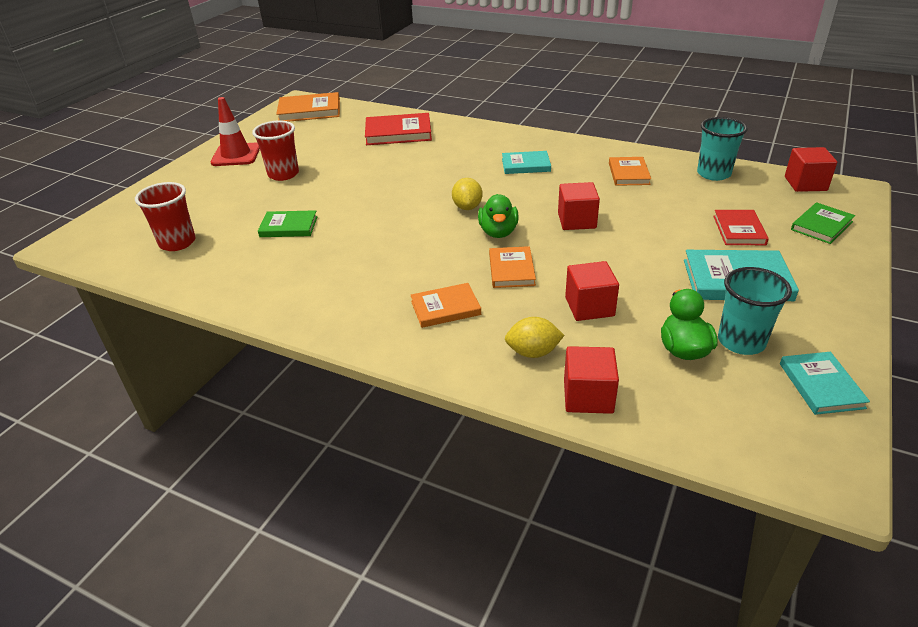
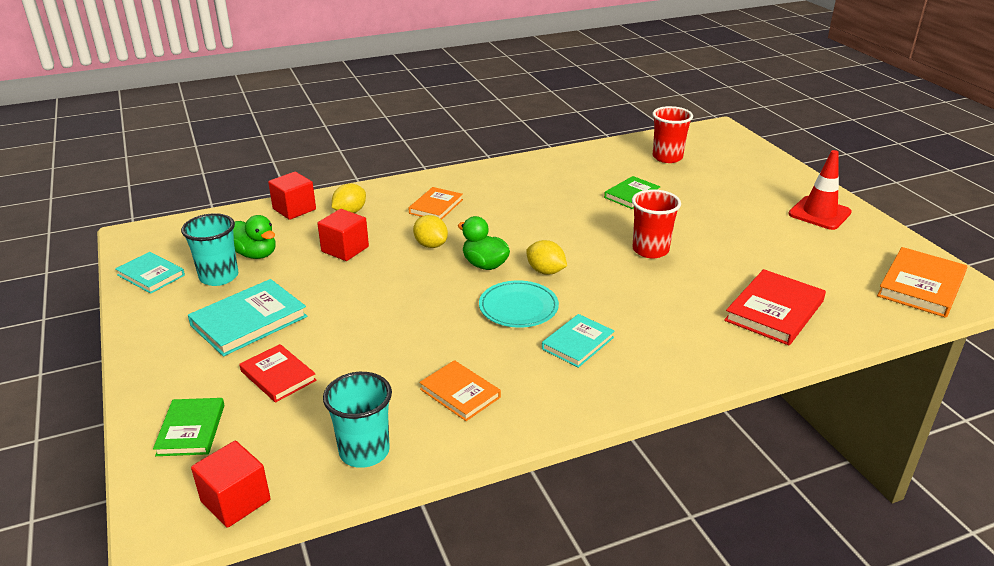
camera: 130 degrees right, 5 degrees down
(283, 174) = (740, 220): red cup -> red cup (650, 250)
(511, 270) = (431, 245): orange book -> yellow lemon
(525, 196) = (518, 307): none -> turquoise plate
(576, 221) = (438, 307): red cube -> none

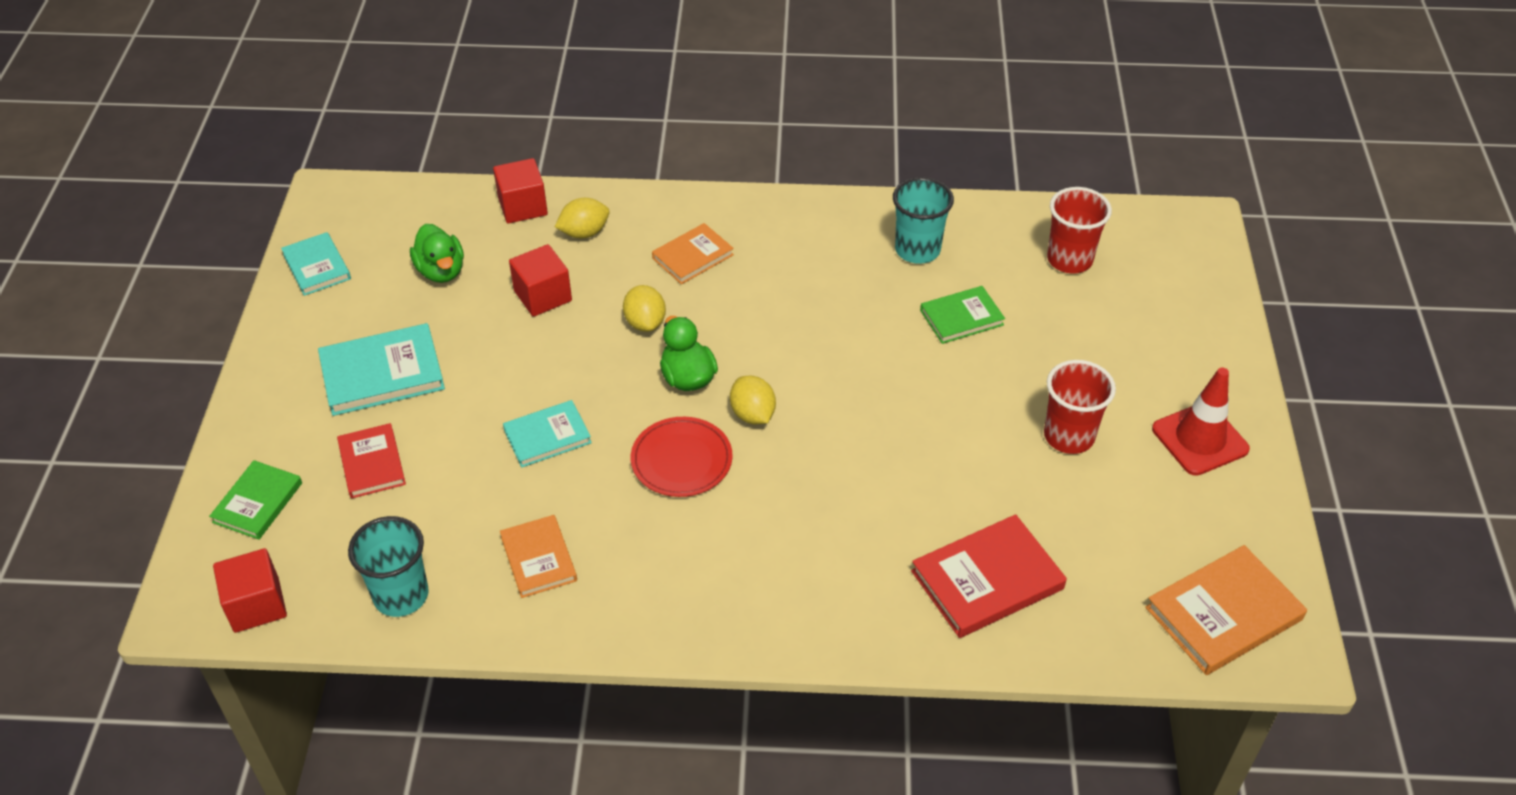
camera: 25 degrees right, 15 degrees up
(219, 277) = (384, 294): turquoise cup -> turquoise cup (917, 250)
(518, 307) = (681, 460): turquoise plate -> red plate
(577, 343) = (712, 539): turquoise book -> turquoise book (547, 436)
(650, 250) = (909, 425): red cup -> red cup (1069, 436)

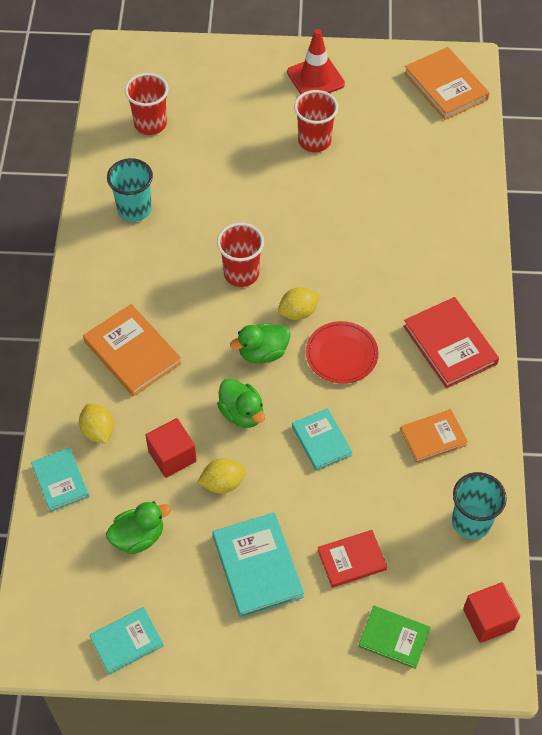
camera: 90 degrees left, 10 degrees up
(523, 206) = (60, 481): red cube -> turquoise book
(597, 358) = (242, 413): none -> green duck
(645, 323) = (205, 382): yellow lemon -> yellow lemon (222, 483)
(692, 256) = (132, 353): orange book -> orange book, size x1.56
(816, 355) = (241, 273): none -> red cup
(961, 317) = (205, 188): green book -> none
(987, 580) = (431, 191): red book -> red book (450, 345)

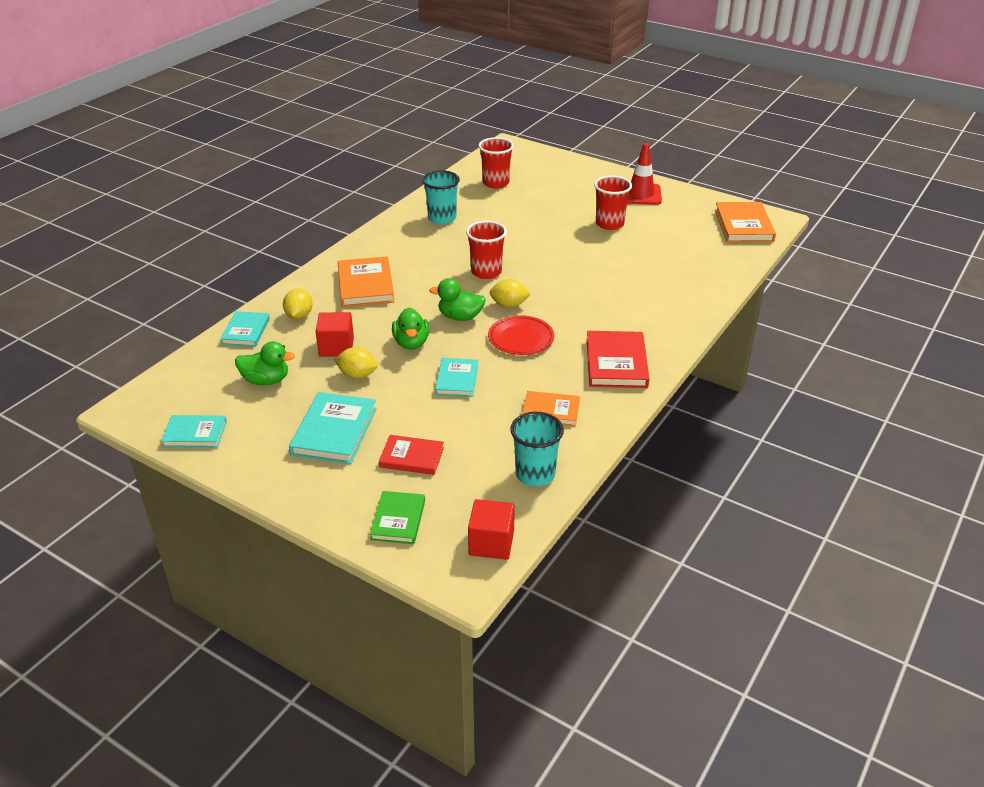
camera: 30 degrees right, 20 degrees down
(394, 638) = (398, 520): green book -> green book turned 45 degrees clockwise

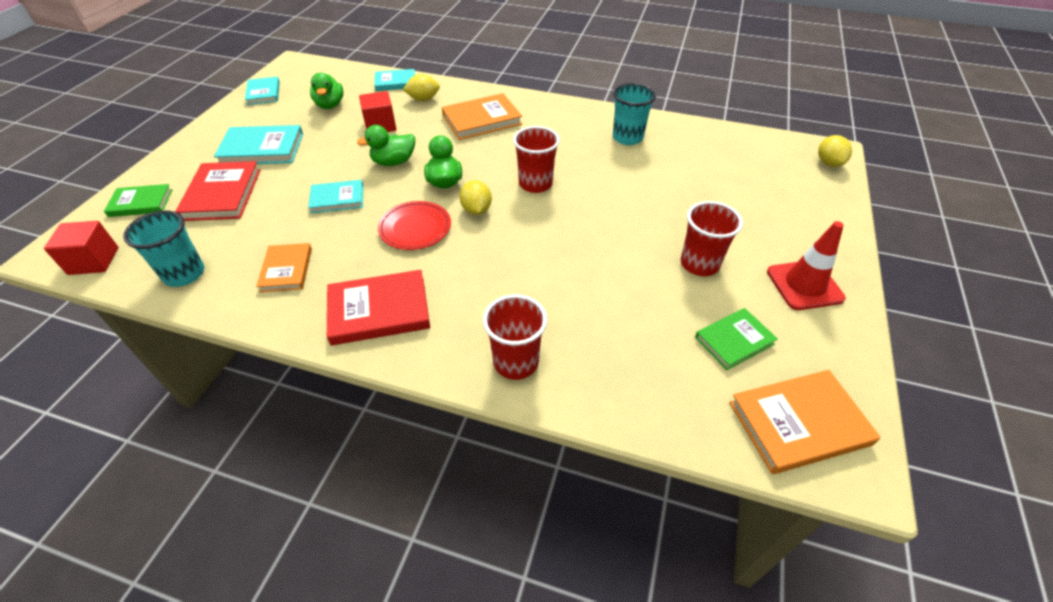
camera: 75 degrees right, 10 degrees up
(357, 375) = (340, 144): yellow lemon -> yellow lemon (828, 163)
(411, 457) = (222, 194): red book -> red book, size x1.56
(496, 183) = (731, 158): red cup -> red cup (516, 362)
(681, 229) = (734, 340): none -> green book

